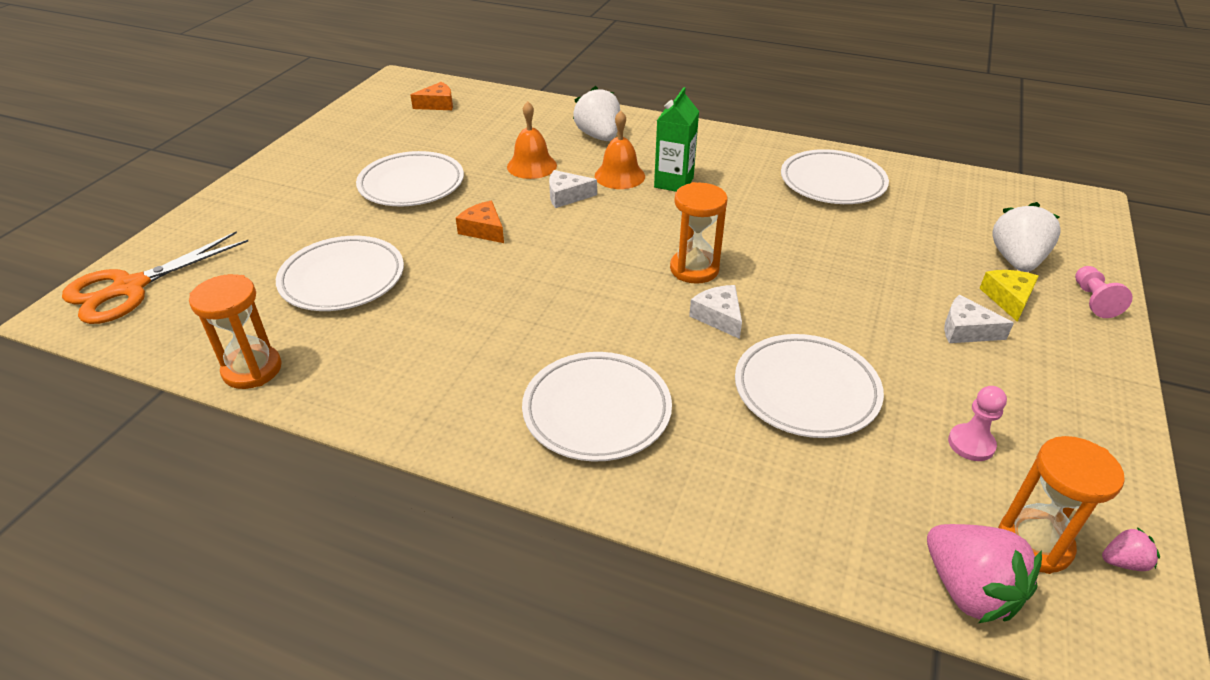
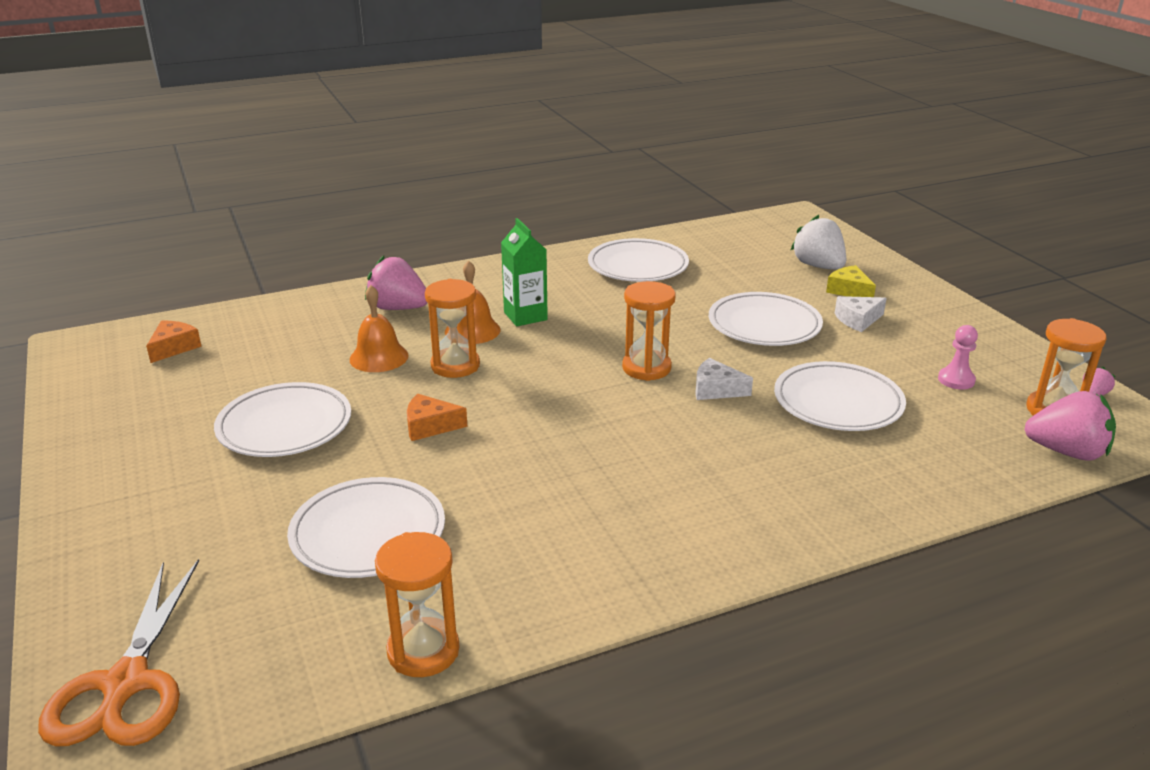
camera: 45 degrees left, 10 degrees down
(566, 196) = (455, 366): white cheese -> orange hourglass
(597, 411) = (745, 493): white plate -> white plate (764, 325)
(599, 136) = (398, 308): white strawberry -> pink strawberry
(1093, 300) = (887, 270): pink pawn -> none

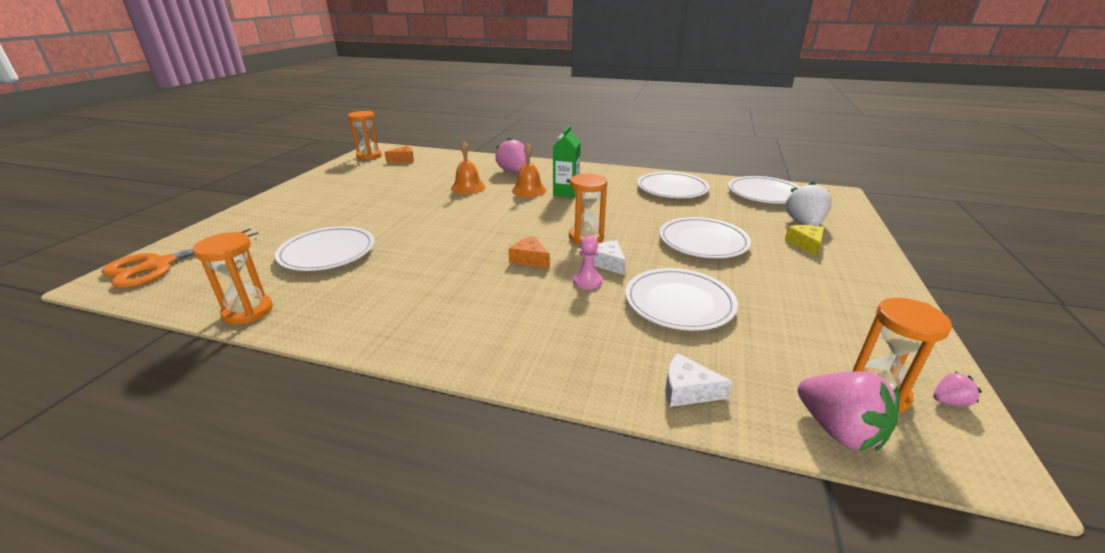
camera: 40 degrees right, 0 degrees up
(285, 426) = (383, 200): white plate -> white plate (764, 194)
(430, 426) = (434, 222): orange cheese -> orange cheese (529, 259)
(455, 366) = (493, 202): orange hourglass -> orange hourglass (369, 156)
(858, 320) = (783, 263): white cheese -> white cheese (687, 390)
(956, 380) = (808, 330): pink pawn -> pink pawn (587, 281)

